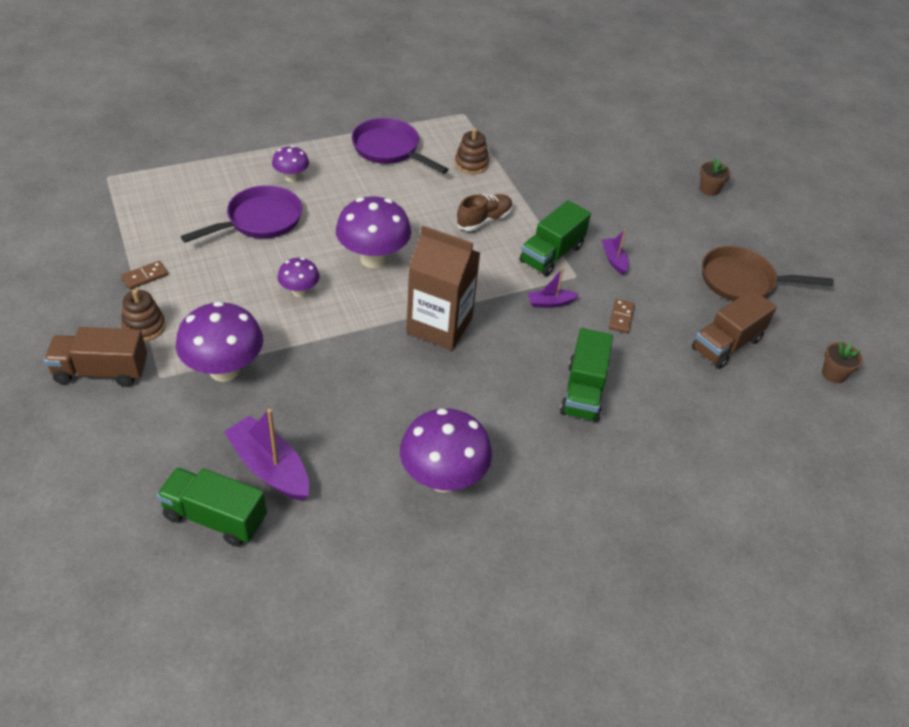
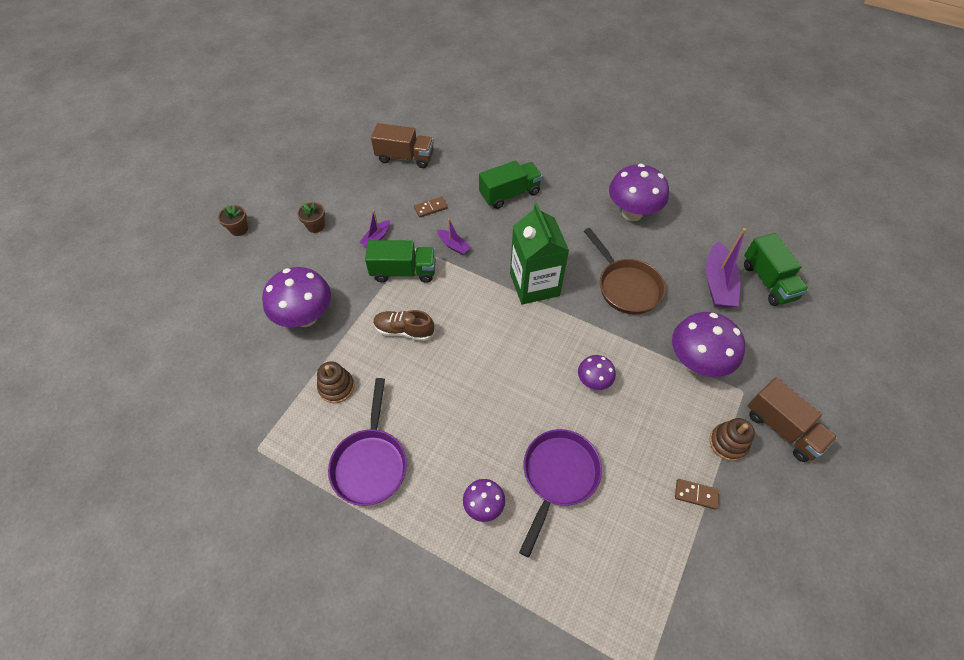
camera: 125 degrees left, 10 degrees up
(259, 221) = (558, 476): purple pan -> purple pan turned 105 degrees clockwise
(373, 258) = (515, 365): purple mushroom -> purple mushroom (305, 317)
(439, 325) = (534, 284): brown carton -> green carton
(742, 281) = (337, 173): brown pan -> brown pan (626, 286)
(833, 374) = (385, 112): brown flower pot -> brown flower pot (316, 226)

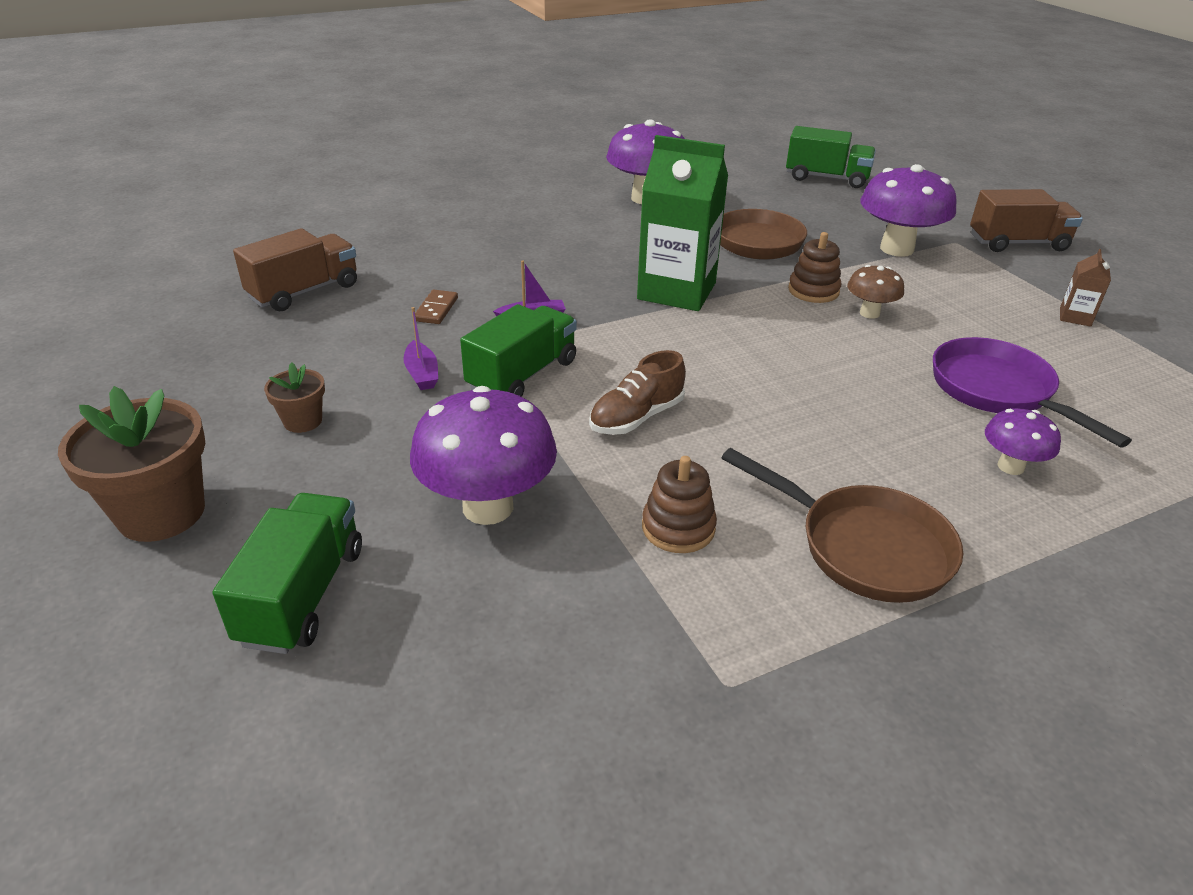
camera: 55 degrees left, 20 degrees down
(239, 229) = (161, 513): brown flower pot -> brown flower pot, size x1.93
(370, 463) = (864, 547): purple pan -> brown pan
(509, 194) = (503, 249): green truck -> green truck (303, 595)
(593, 381) = (869, 313): purple mushroom -> brown mushroom
(696, 494) = (1075, 317): brown domino -> brown carton
(718, 283) = (802, 199): purple boat -> none
(728, 443) = (1017, 275): brown stacking toy -> brown stacking toy (813, 291)

